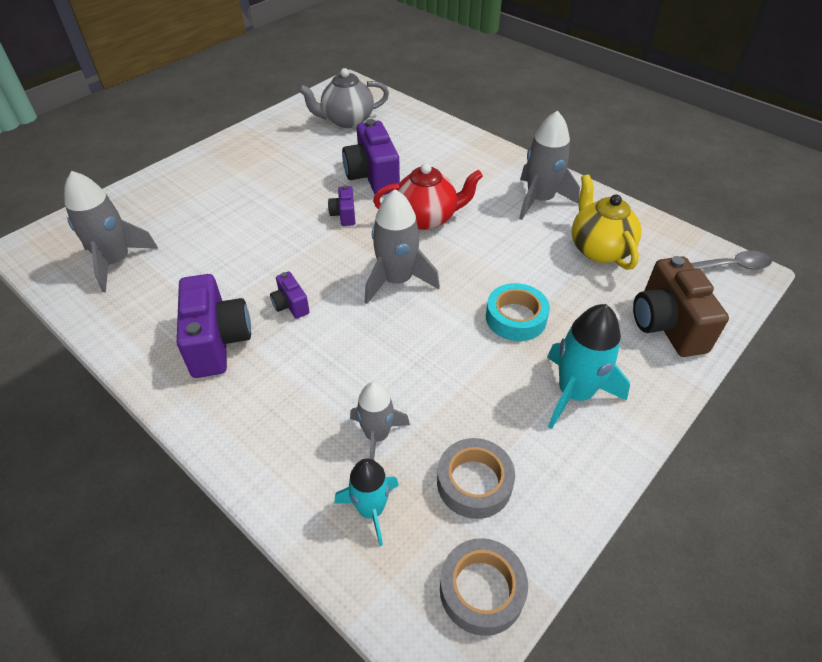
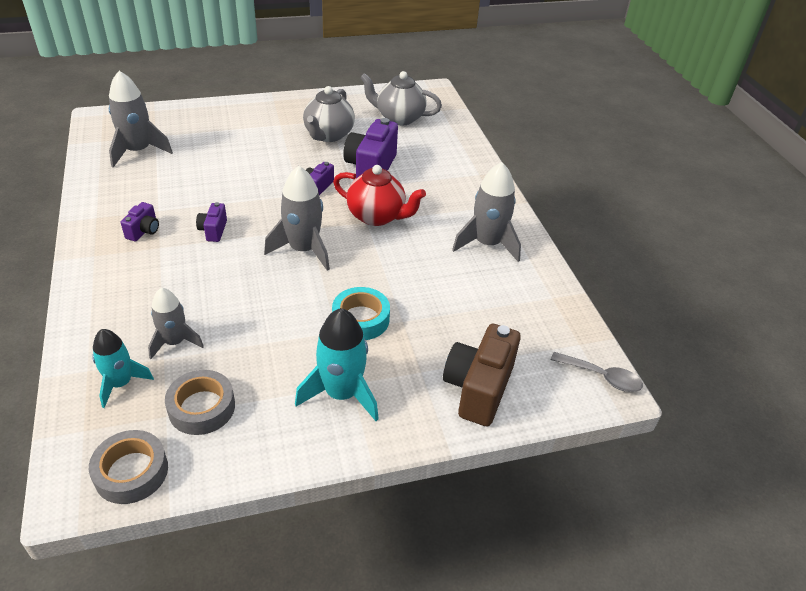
camera: 30 degrees right, 5 degrees down
(218, 342) = (144, 231): purple camera -> purple camera, size x0.50
(300, 162) = (328, 135): none -> grey teapot
(599, 249) = (492, 304): yellow teapot -> none

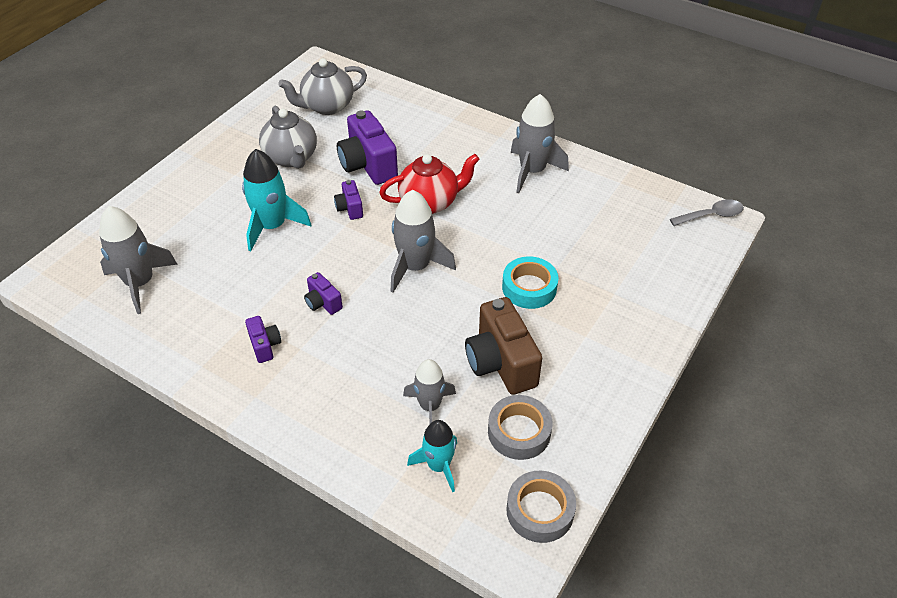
camera: 40 degrees left, 5 degrees up
(342, 393) = (589, 347): turquoise rocket -> turquoise rocket (272, 226)
(478, 388) = (659, 277): brown camera -> brown camera (500, 363)

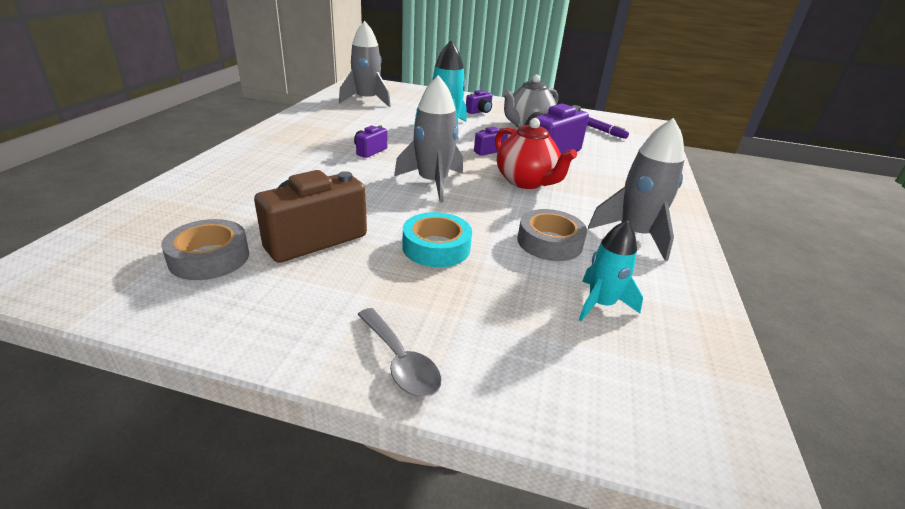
camera: 70 degrees right, 15 degrees down
(265, 346) = (317, 137): purple camera -> purple camera (479, 111)
(327, 106) = (603, 131): grey teapot -> purple marker
(430, 406) = (251, 205): grey rocket -> none
(439, 466) = (173, 216): turquoise rocket -> turquoise rocket (600, 304)
(540, 511) = (86, 281): grey tape -> grey tape (549, 242)
(711, 215) = (727, 431): grey spoon -> grey spoon (400, 361)

